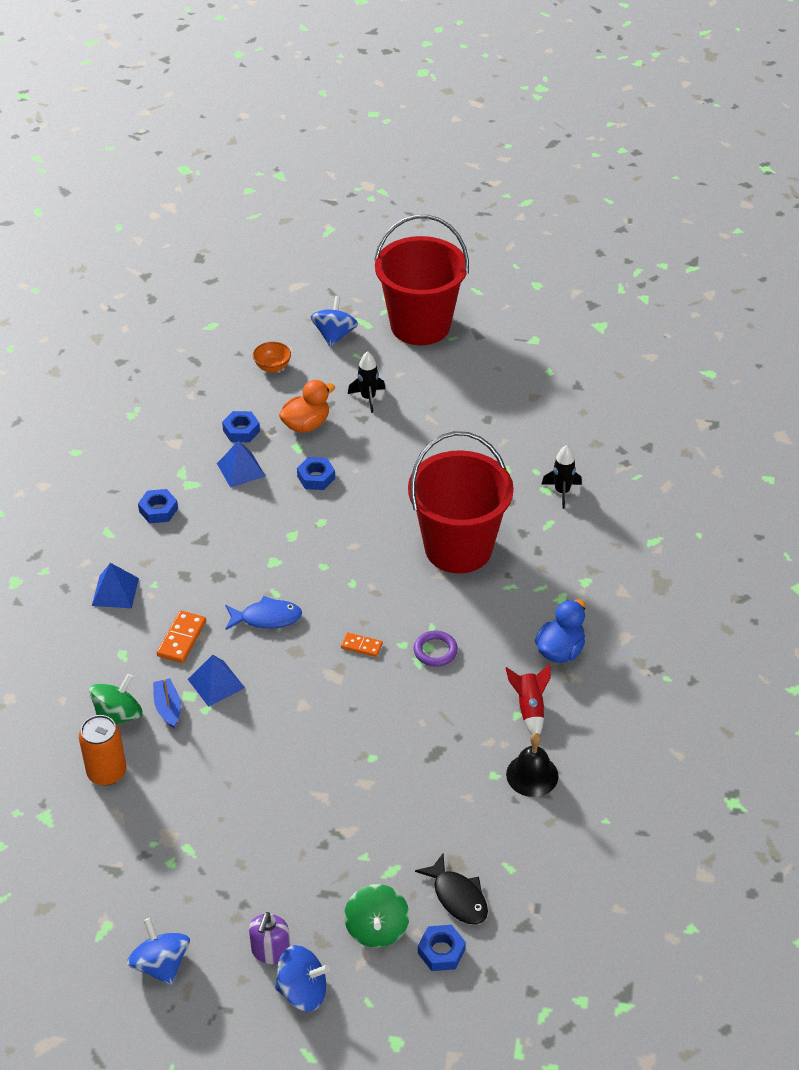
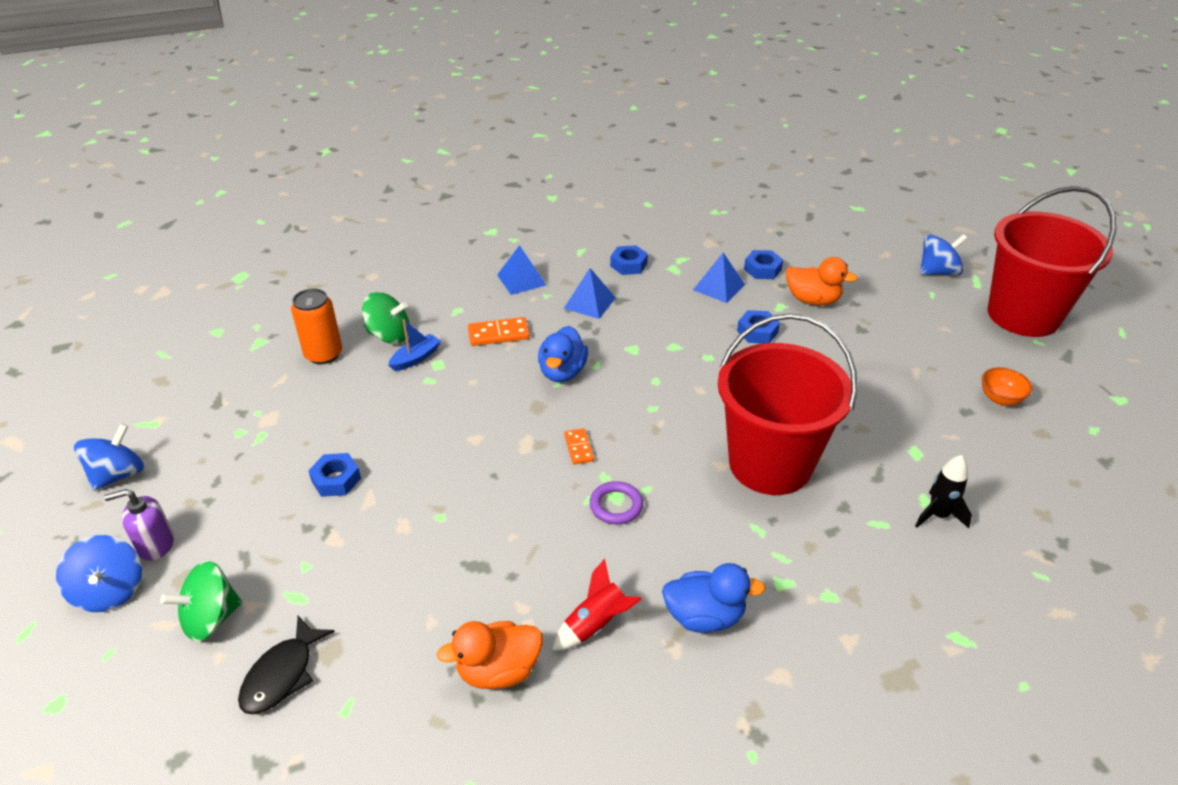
camera: 60 degrees right, 5 degrees down
(216, 683) = (463, 374): blue pyramid -> blue pyramid (590, 303)
(267, 618) = (562, 372): blue fish -> blue duck
(272, 367) = (854, 255): orange bowl -> orange bowl (1000, 399)
(368, 398) = (890, 322): black rocket -> none
(441, 951) = (197, 692): blue nut -> blue nut (336, 480)
(532, 775) = (498, 671): black bell -> orange duck

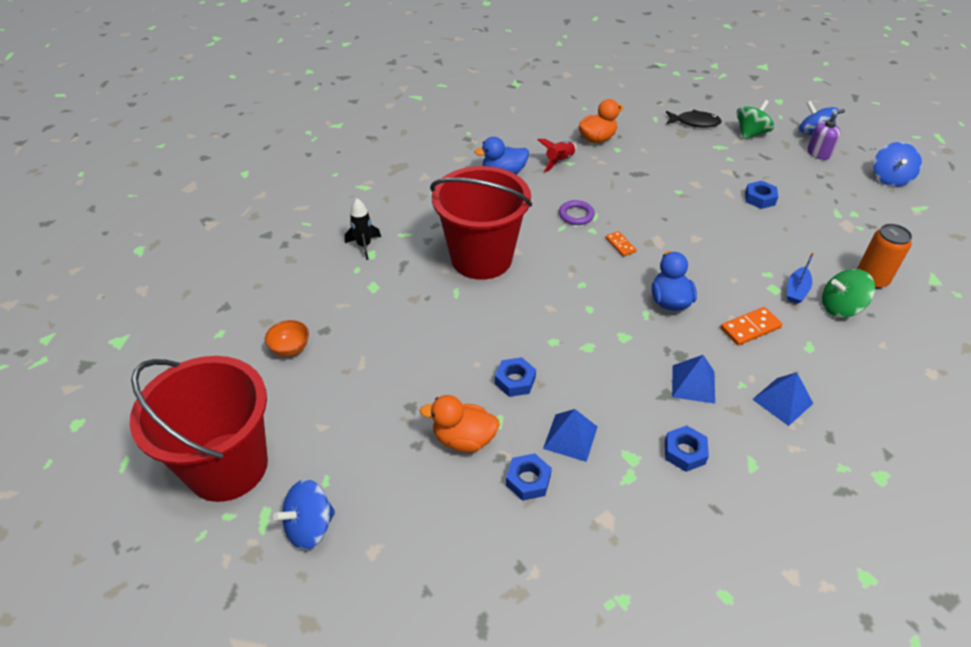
camera: 165 degrees right, 5 degrees up
(282, 674) = (695, 122): black fish -> black fish turned 90 degrees clockwise

